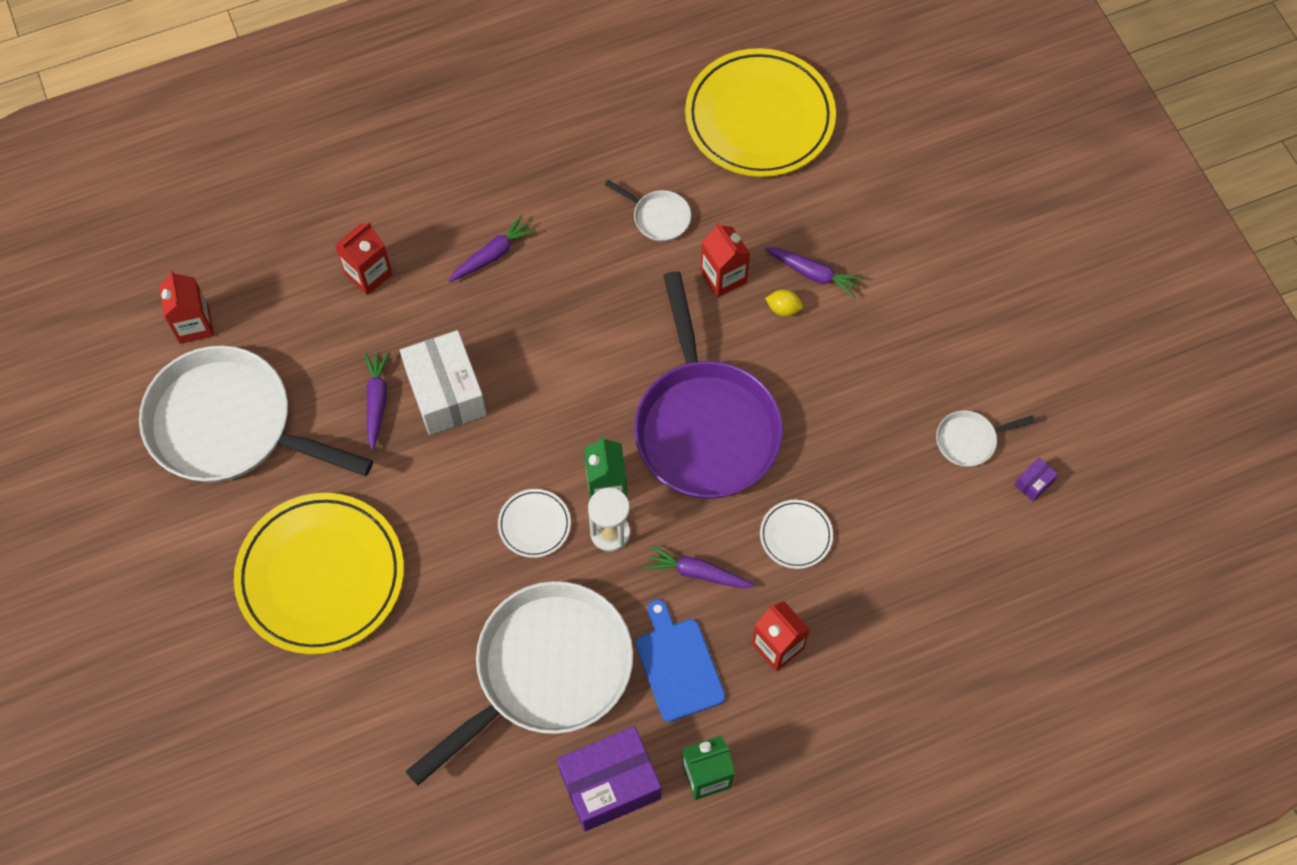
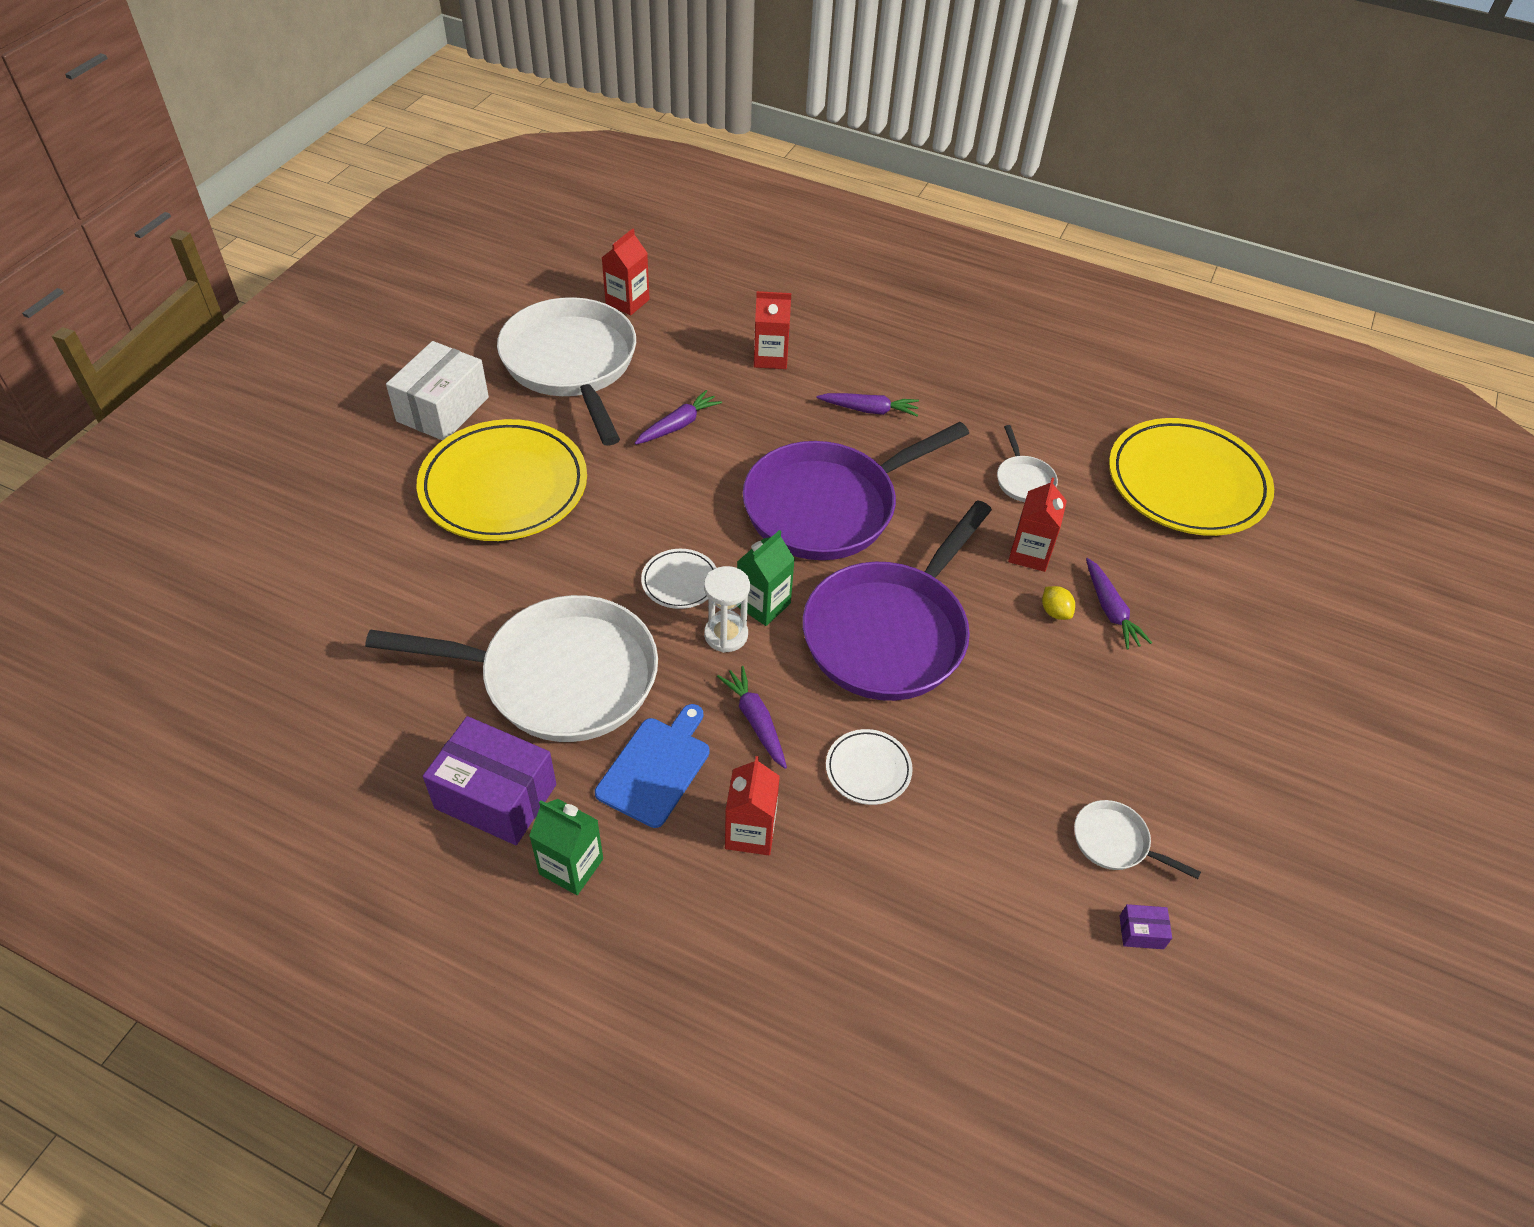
camera: 45 degrees right, 15 degrees down
(446, 393) = (729, 457): white box -> white box (443, 409)
(559, 367) = (828, 506): none -> purple pan

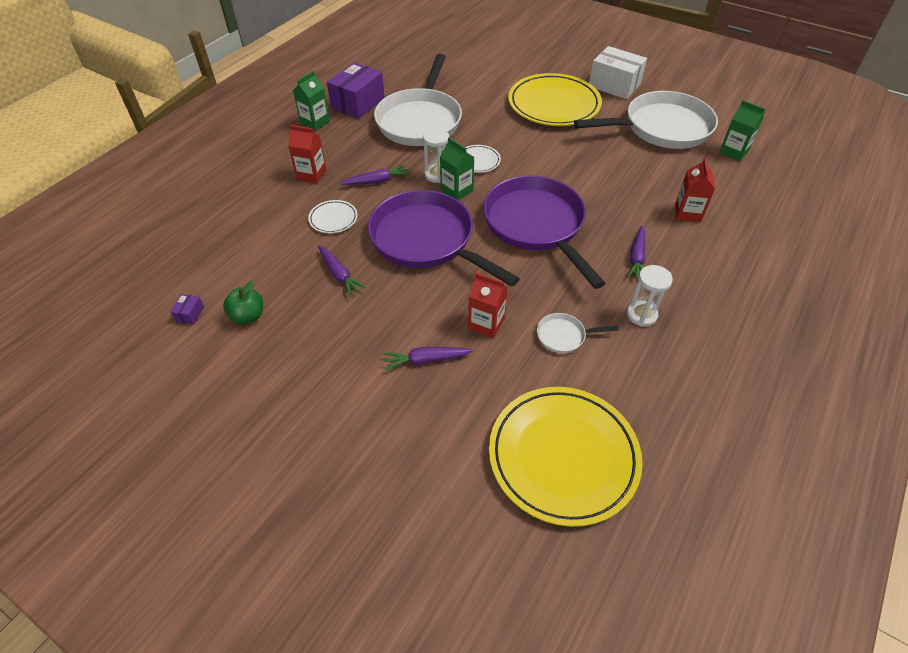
camera: 100 degrees right, 0 degrees up
(627, 302) = (733, 151): red carton -> green carton
(656, 768) = (358, 147): blue cutting board -> none
(678, 425) = (610, 167): purple carrot -> purple carrot (339, 274)
(967, 412) = (641, 315): none -> white hourglass
(1055, 612) = (430, 326): yellow lemon -> none
(1115, 842) = (248, 316): white pan -> green apple

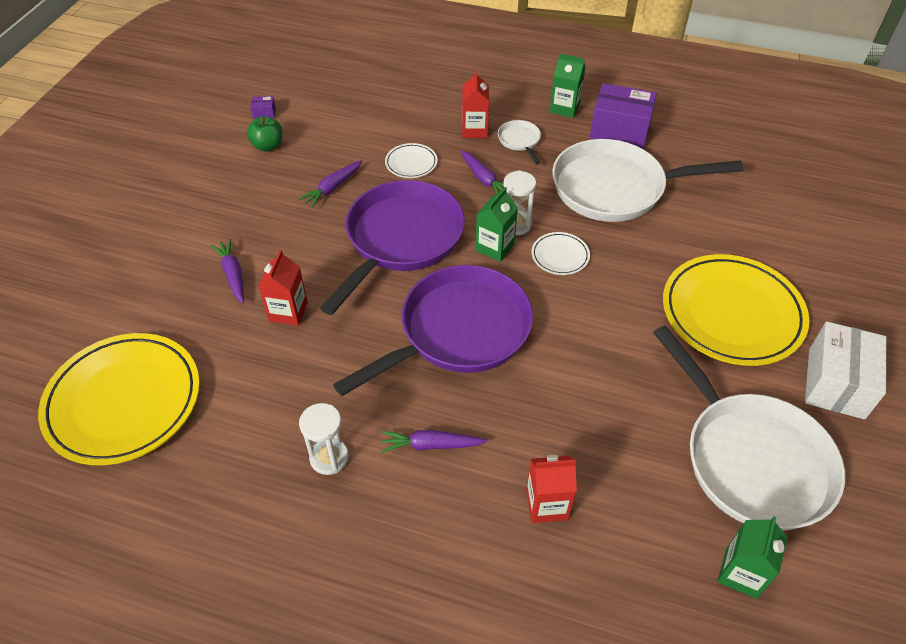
camera: 75 degrees right, 0 degrees up
(564, 336) = (282, 382): white pan -> white pan (520, 141)

